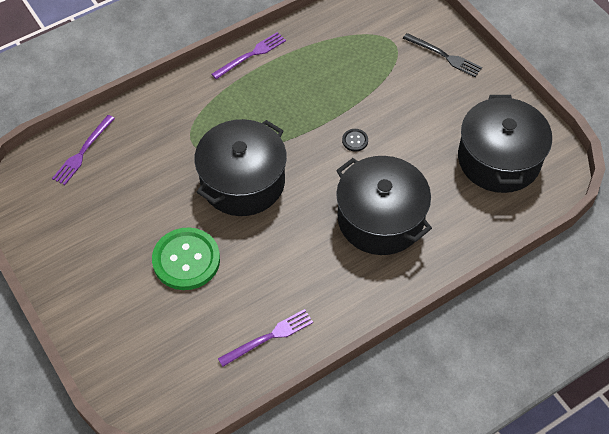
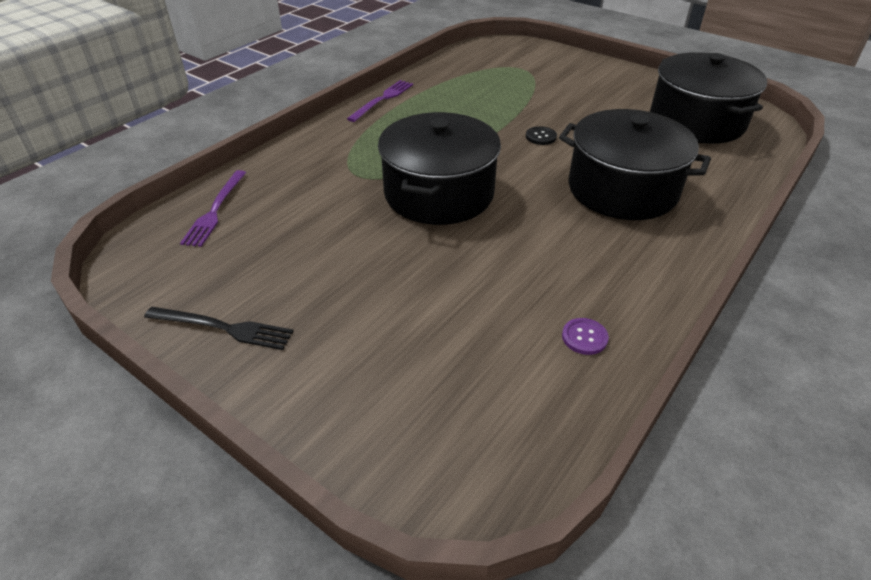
camera: 20 degrees left, 15 degrees down
(186, 260) = (413, 282): green button -> none
(269, 337) = (584, 337): purple fork -> purple button
(444, 56) = (577, 68): black fork -> black fork (223, 328)

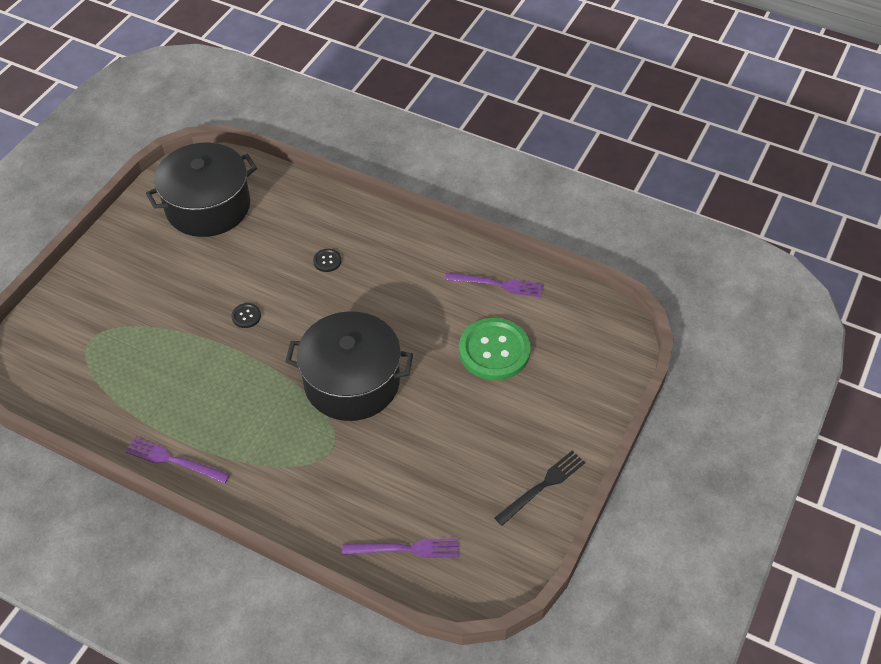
camera: 100 degrees left, 10 degrees up
(223, 328) = (542, 486): black fork -> black fork turned 45 degrees clockwise
(458, 314) = (494, 350): none -> green button
(584, 337) = (498, 284): purple button -> purple fork
(622, 189) = (327, 261): black pot -> black button

